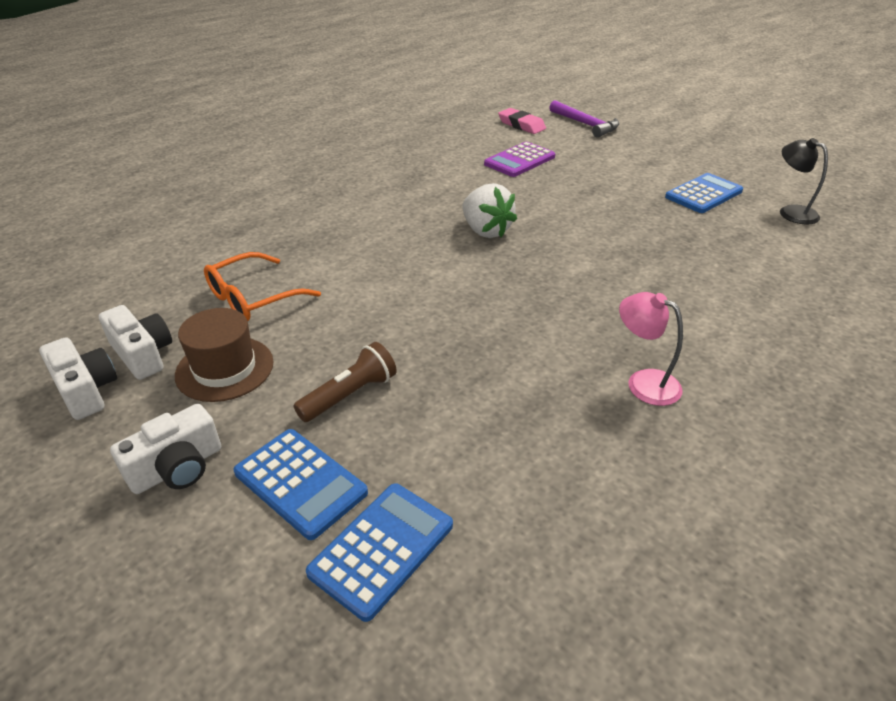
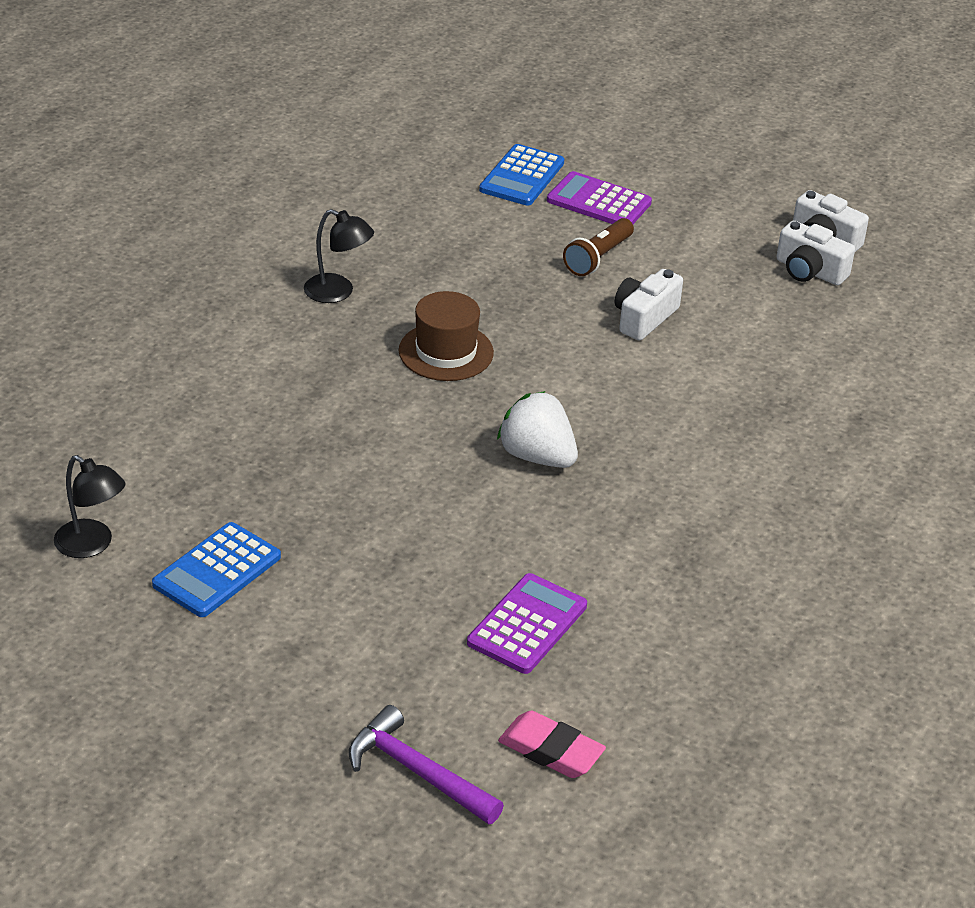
camera: 165 degrees right, 0 degrees up
(177, 468) = (695, 201): white camera -> white camera (644, 318)
(225, 368) = (723, 267): brown hat -> brown hat (446, 352)
(253, 298) = (758, 334): orange glasses -> none
(300, 483) = (599, 202): blue calculator -> purple calculator
(643, 382) = (338, 292): pink lamp -> black lamp

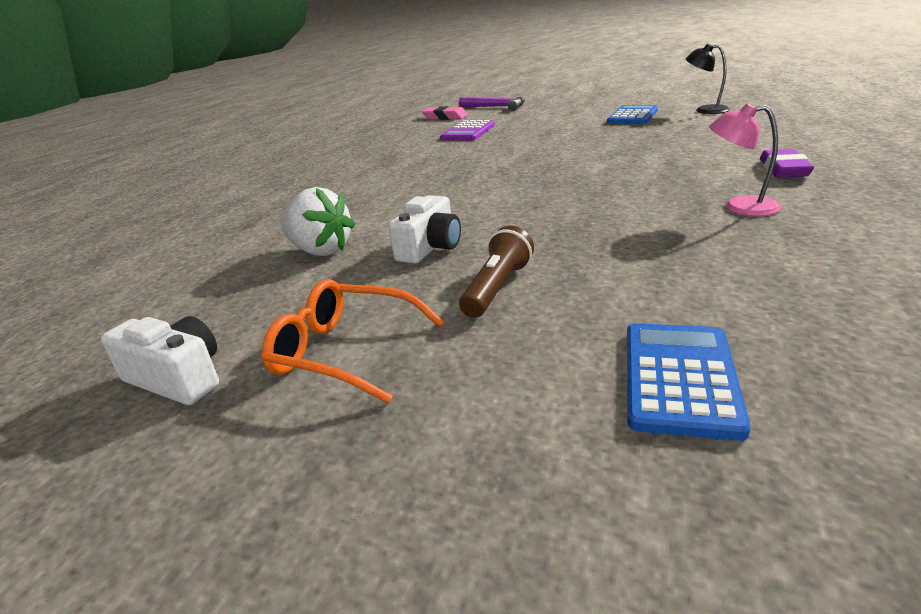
camera: 175 degrees right, 10 degrees down
(224, 336) = (783, 169): none -> purple eraser
(338, 292) = (739, 207): black lamp -> pink lamp
(446, 352) = (597, 195): brown hat -> none
(537, 457) = (490, 169): white strawberry -> white strawberry (321, 251)
(599, 202) = (527, 362): purple calculator -> none
(713, 233) = (345, 351): none -> orange glasses
(809, 271) = (225, 330): white camera -> none

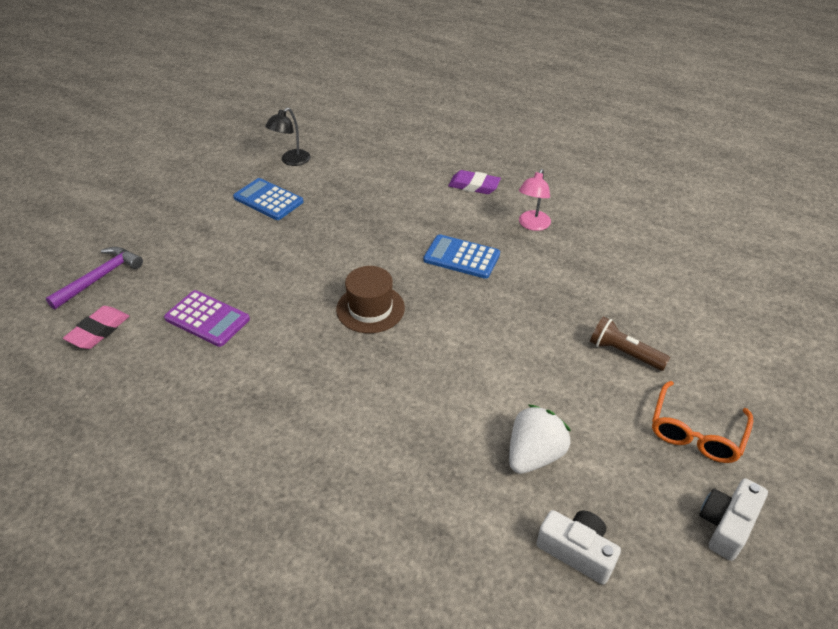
camera: 85 degrees left, 15 degrees up
(430, 247) = (550, 381): white camera -> white camera (577, 551)
(507, 166) = (370, 308): none -> brown hat
(680, 378) = (720, 307): blue calculator -> blue calculator (461, 257)

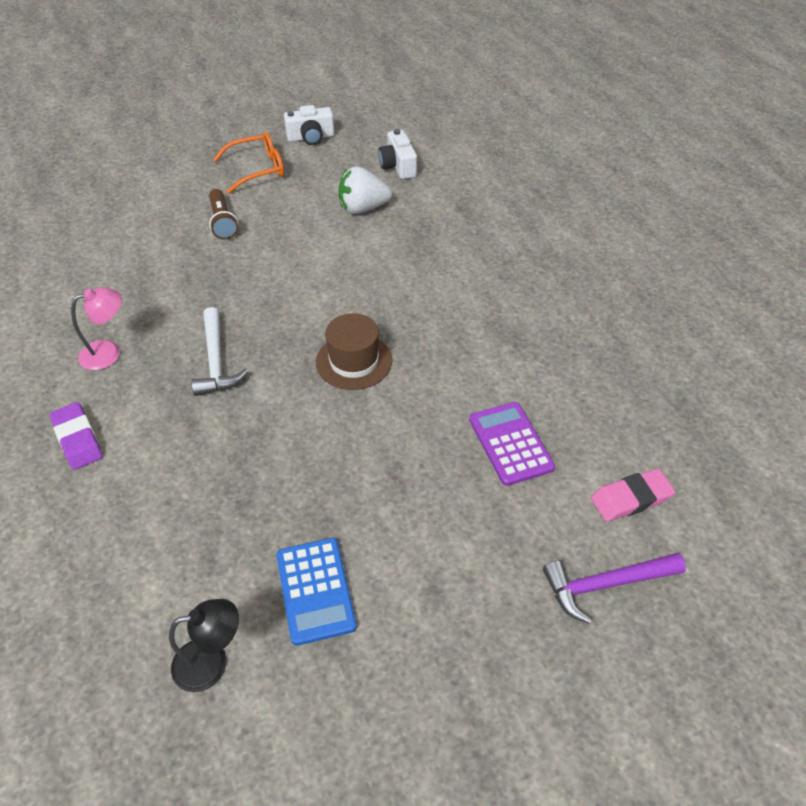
camera: 140 degrees left, 5 degrees up
(461, 257) = (216, 361): blue calculator -> white hammer

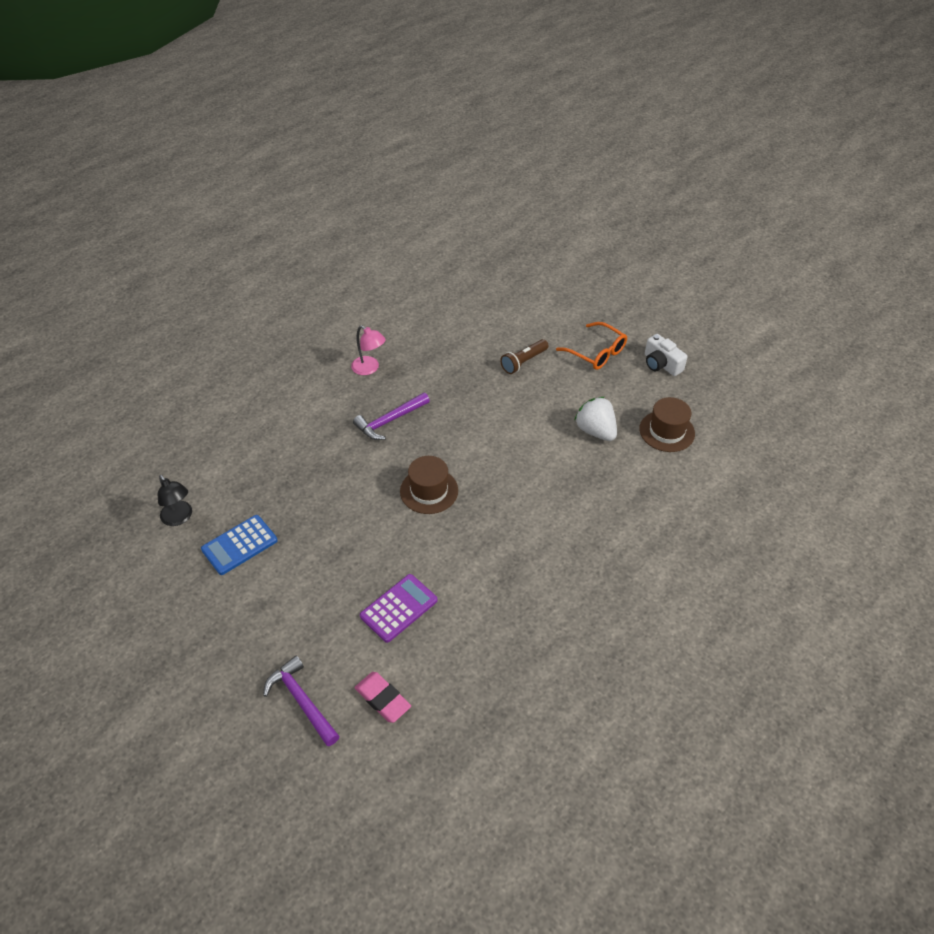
camera: 65 degrees right, 0 degrees up
(78, 439) = (298, 390): purple eraser -> none
(216, 361) = (390, 421): white hammer -> purple hammer
(398, 166) = (666, 431): white camera -> brown hat

